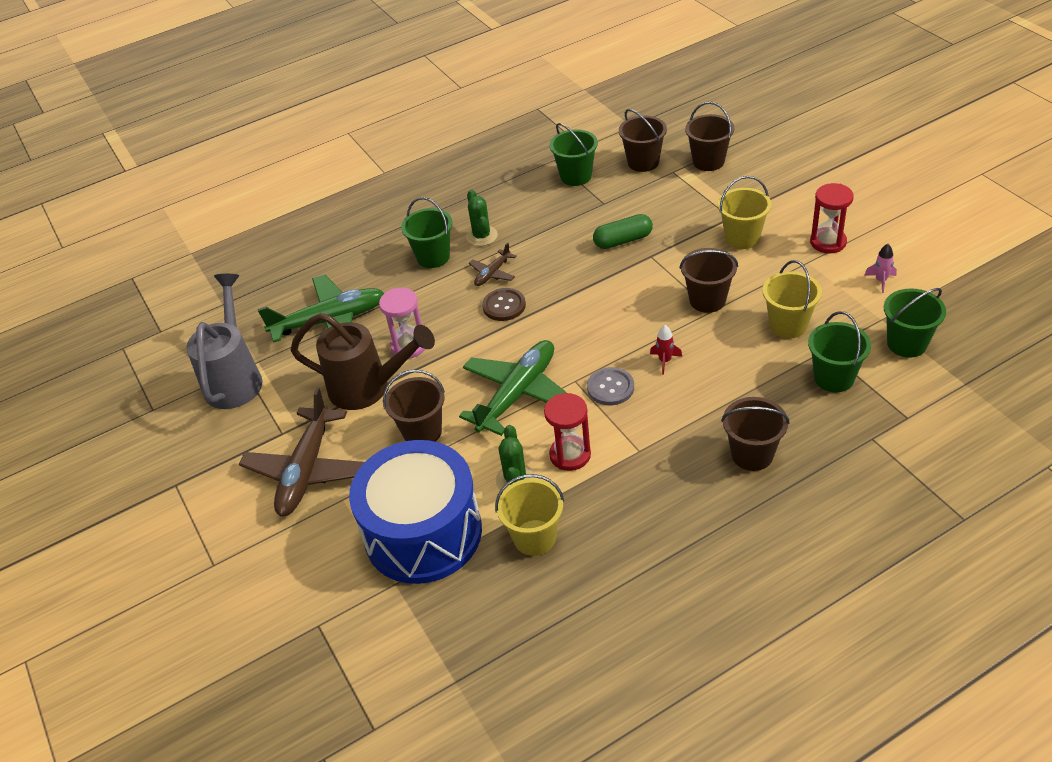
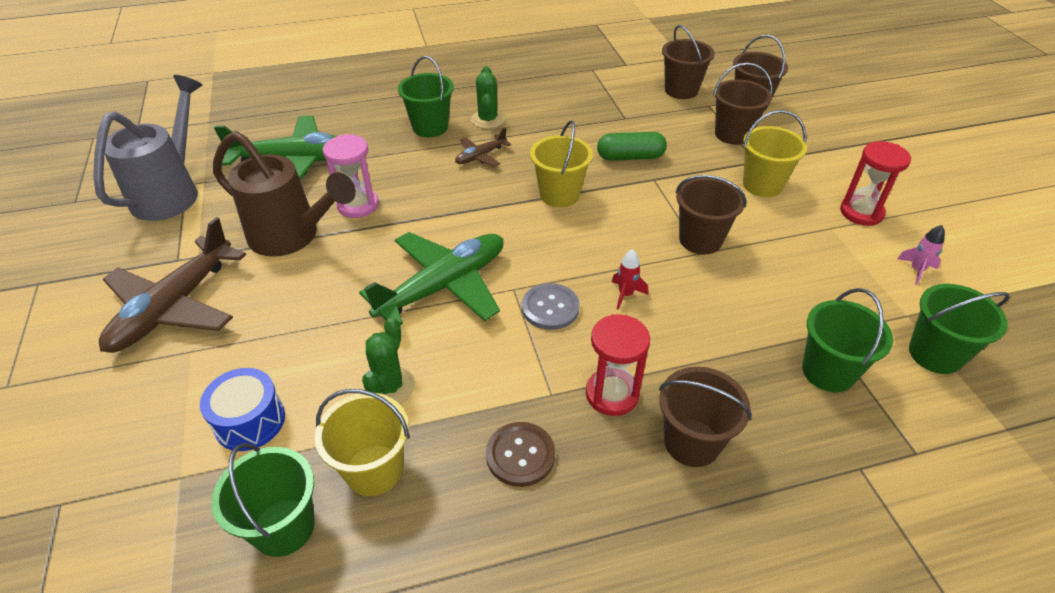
camera: 10 degrees right, 0 degrees up
(422, 432) = (319, 299): brown bucket -> brown bucket (733, 134)
(423, 533) = (250, 421): blue drum -> blue drum, size x0.45
(504, 306) = (476, 190): brown button -> brown button (520, 455)
(570, 455) = (467, 375): red hourglass -> red hourglass (612, 394)
(576, 176) = (607, 88): green bucket -> green bucket (284, 527)
(788, 325) = (787, 292): yellow bucket -> yellow bucket (559, 194)

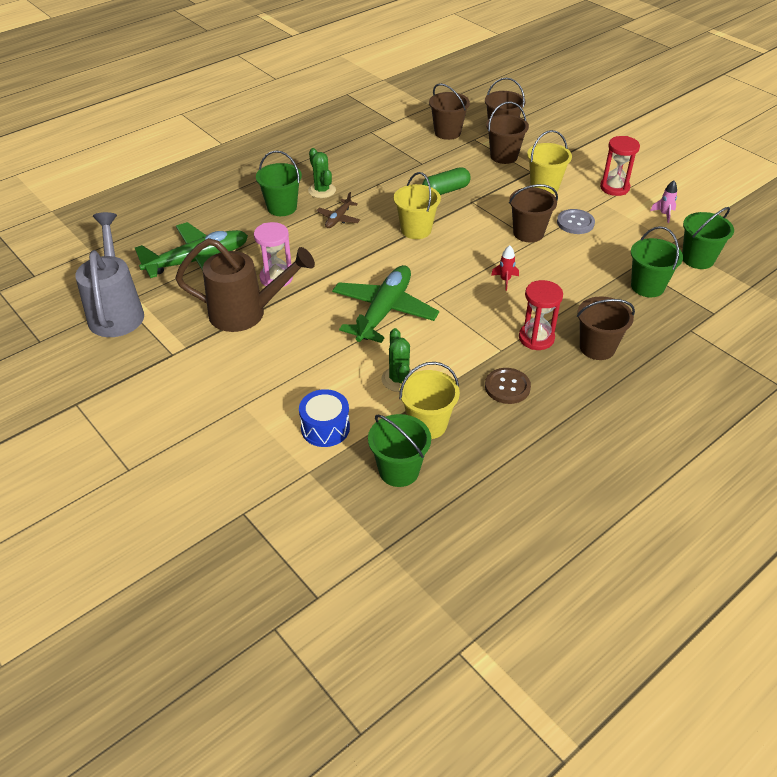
camera: 25 degrees left, 0 degrees up
(174, 307) = (203, 384): brown plane -> none
(550, 308) = (464, 302): grey button -> grey button (575, 223)

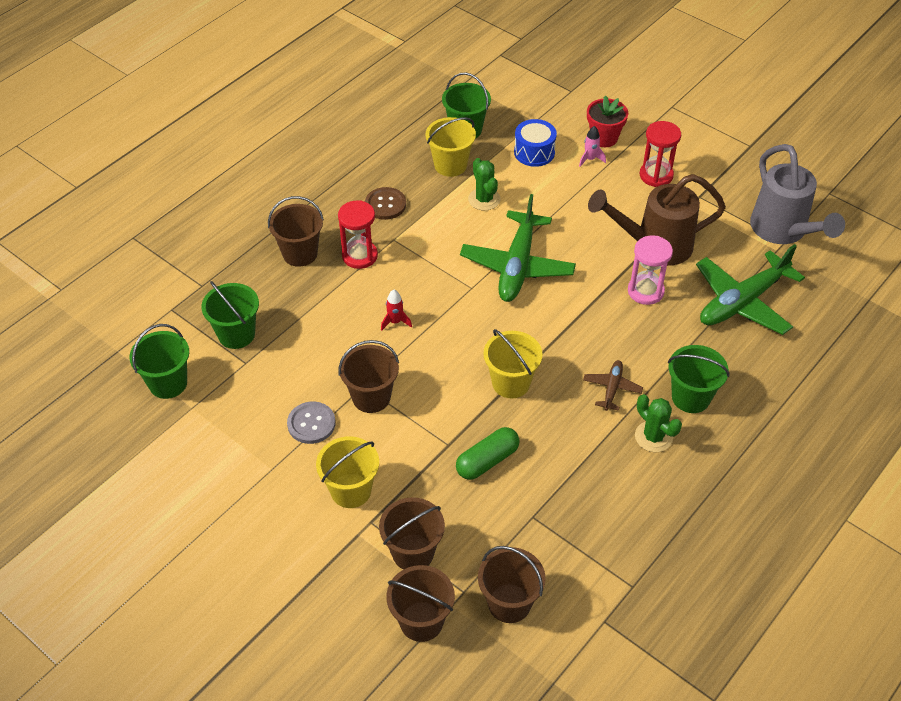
camera: 170 degrees right, 5 degrees up
(235, 436) = (604, 138): none -> red flower pot
(614, 188) = (251, 502): red hourglass -> red hourglass (656, 175)
(664, 214) = (192, 456): pink rocket -> pink rocket (590, 159)

